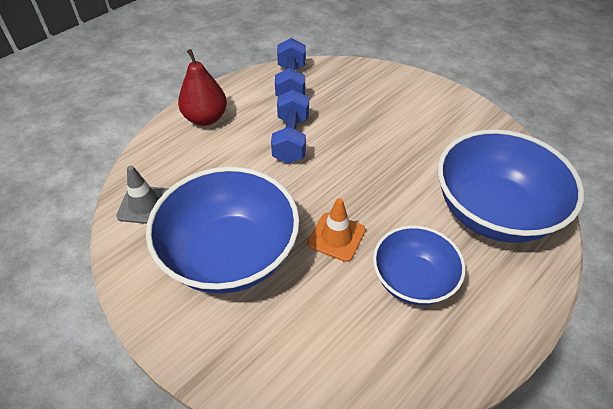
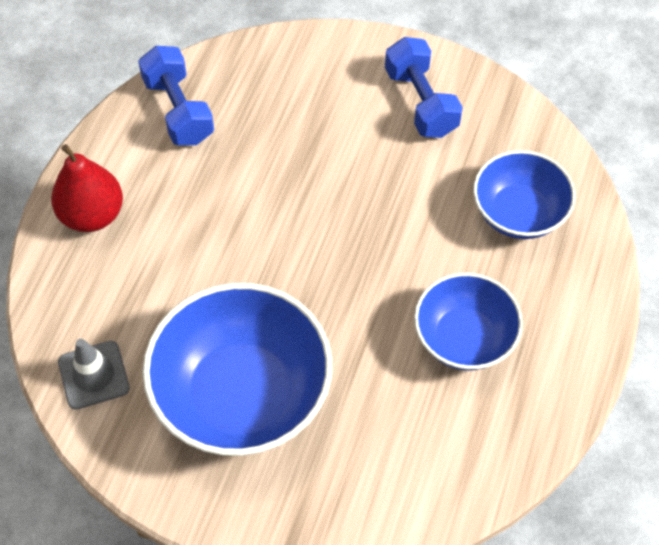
camera: 25 degrees left, 10 degrees up
(291, 139) = (228, 203): blue dumbbell -> blue dumbbell (421, 102)
(336, 237) = (354, 320): orange traffic cone -> none
(493, 212) = (518, 213): blue bowl -> blue bowl, size x0.60

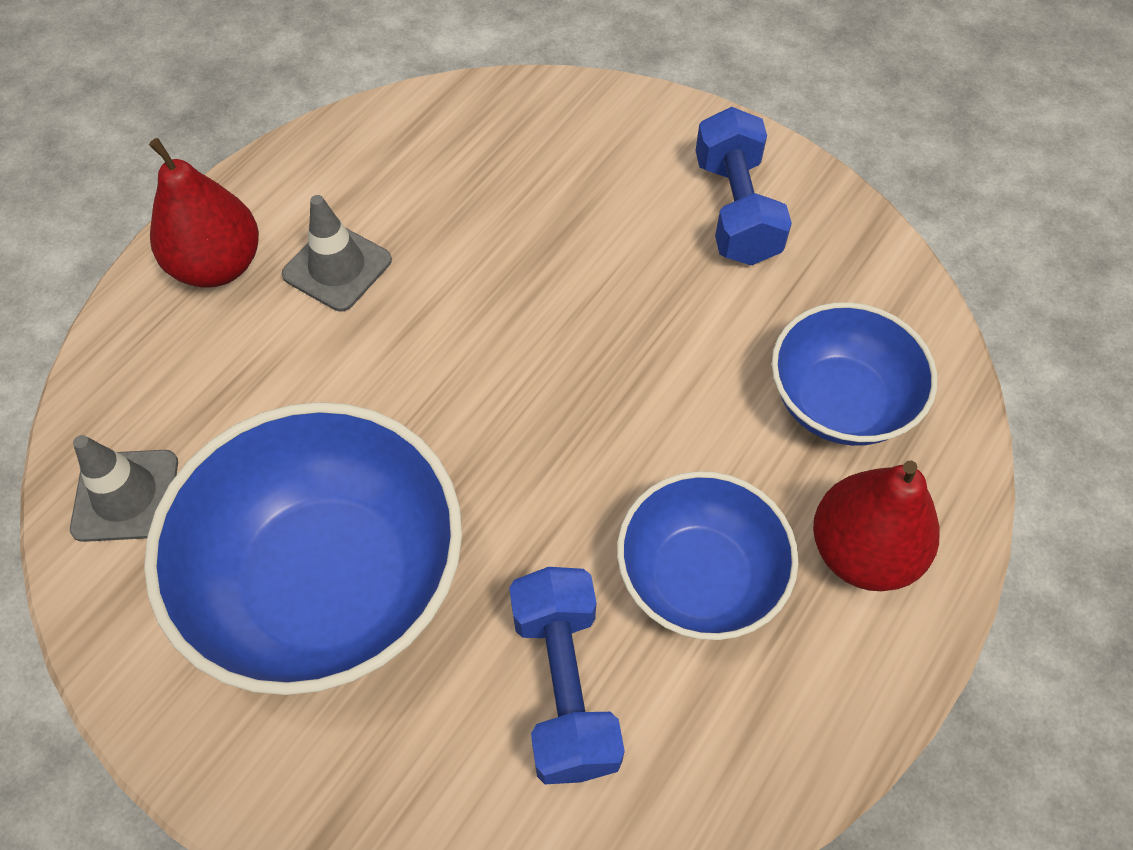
camera: 15 degrees right, 0 degrees up
(173, 198) = (337, 267): none -> grey traffic cone
(178, 110) = (389, 151): blue dumbbell -> blue dumbbell (564, 686)
(554, 300) = (862, 551): none -> red pear

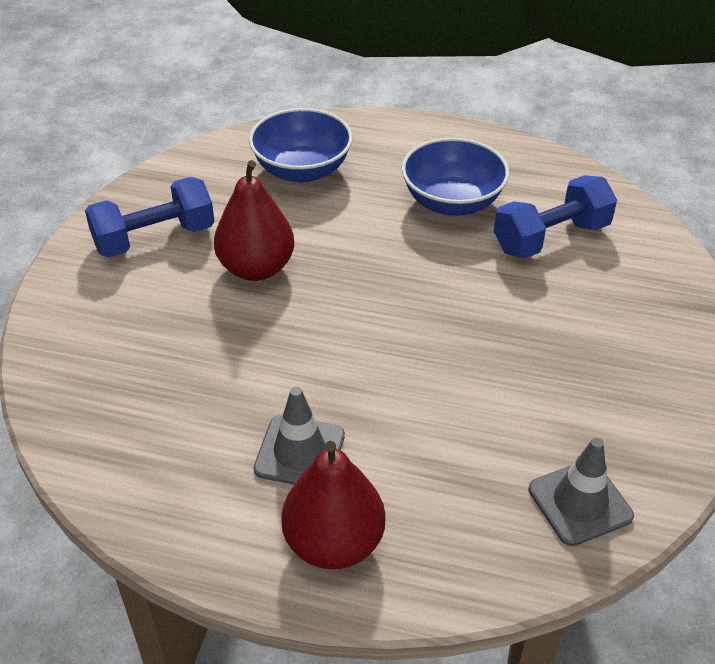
camera: 110 degrees left, 15 degrees down
(328, 582) = (563, 358): blue bowl -> none
(862, 551) = (399, 149): red pear -> red pear (256, 268)

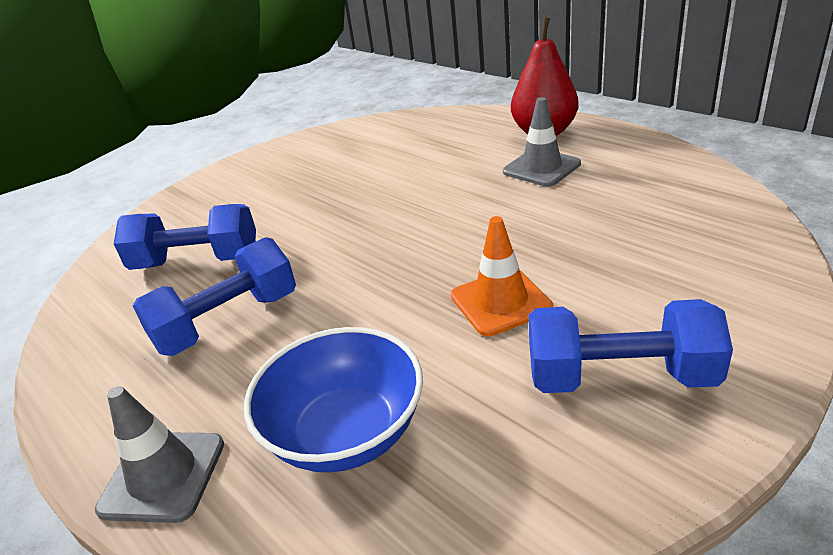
camera: 145 degrees left, 10 degrees down
(256, 268) = (500, 302): red pear -> orange traffic cone
(452, 202) = (227, 322): blue bowl -> blue dumbbell
(580, 503) = (390, 129): grey traffic cone -> grey traffic cone (163, 476)

